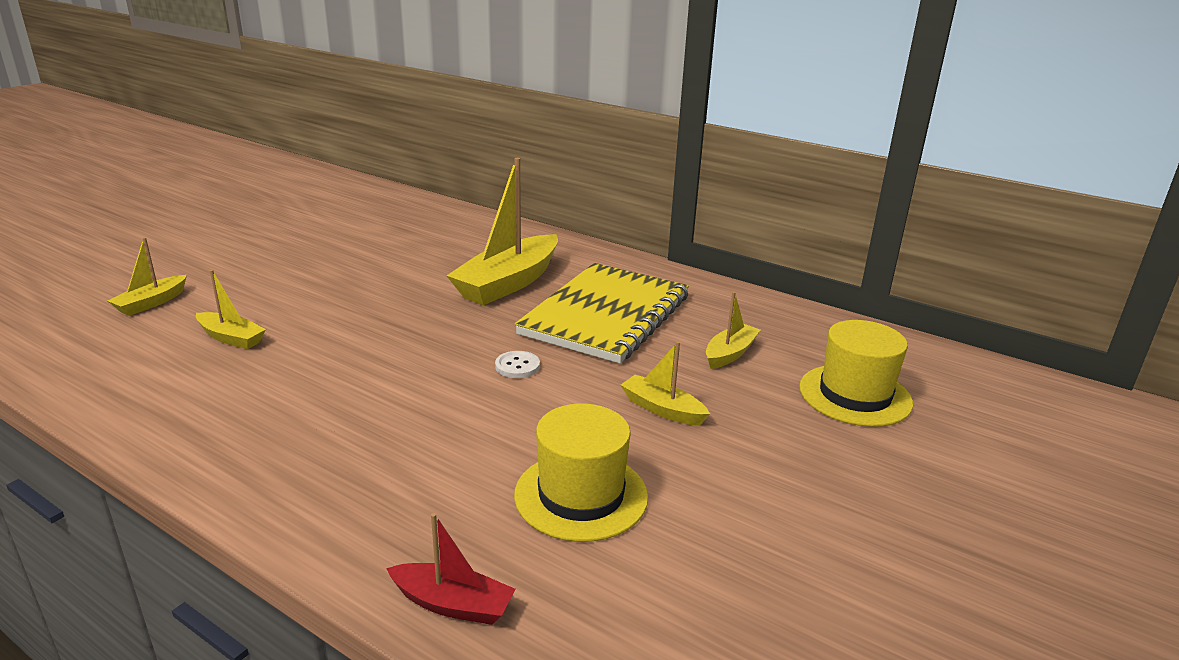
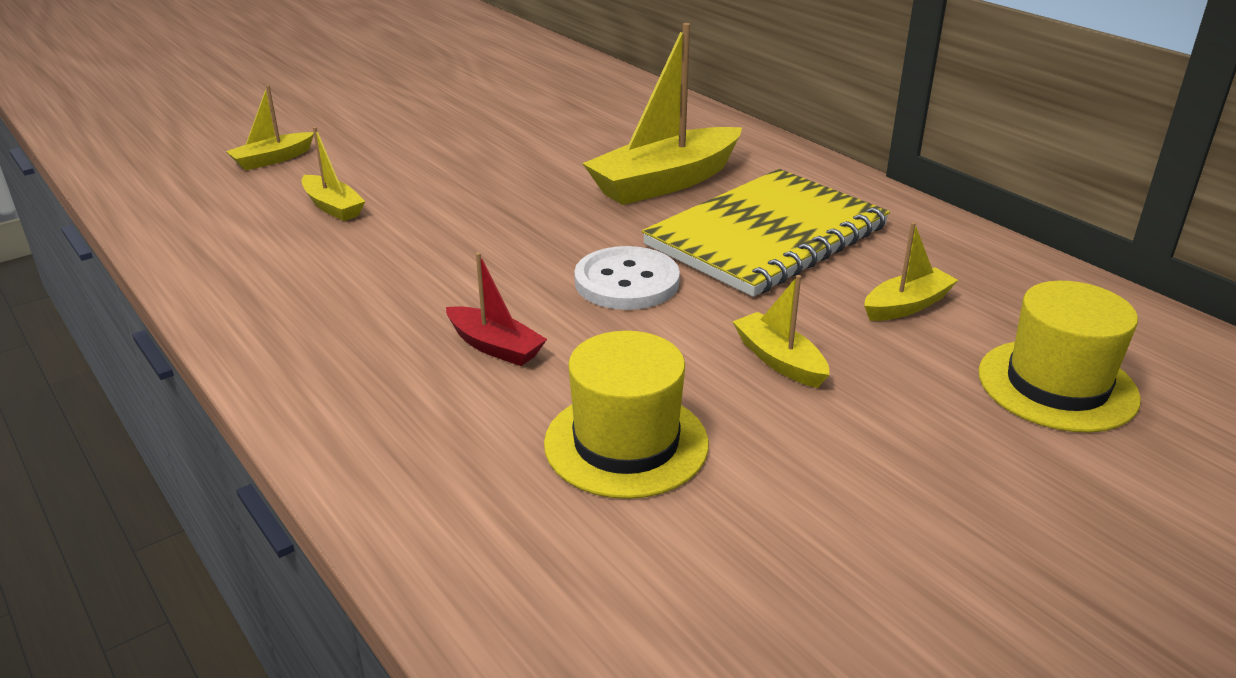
camera: 20 degrees right, 5 degrees up
(453, 604) = (424, 532): red boat -> red boat (495, 346)
(517, 366) = (626, 282): white button -> white button, size x1.90

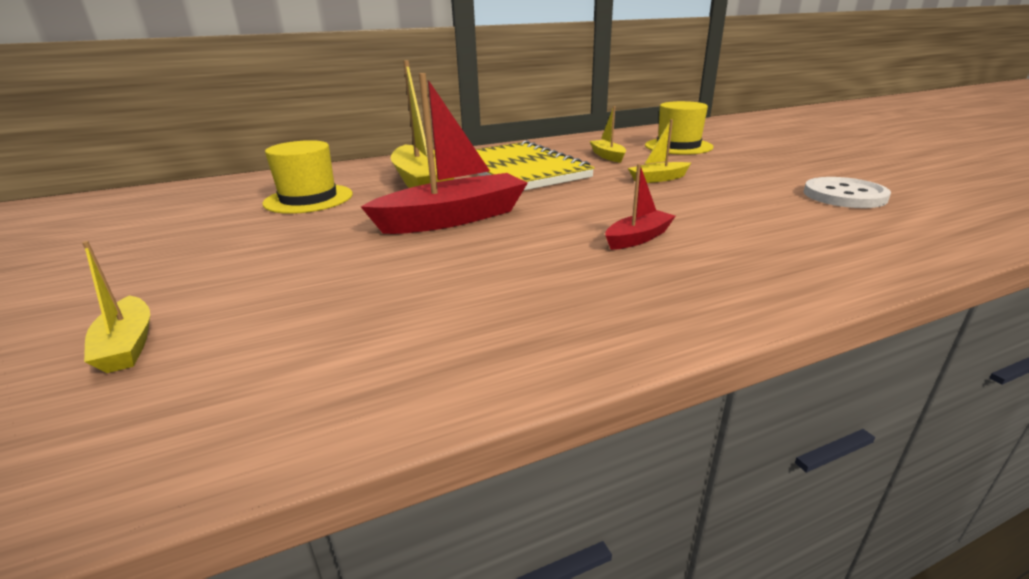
camera: 75 degrees left, 5 degrees down
(333, 207) = (332, 300): yellow boat -> none
(539, 223) = (454, 218): none -> red boat
(626, 282) = (560, 201): white button -> white button (844, 195)
(626, 443) = (746, 212): yellow hat -> yellow hat (308, 199)

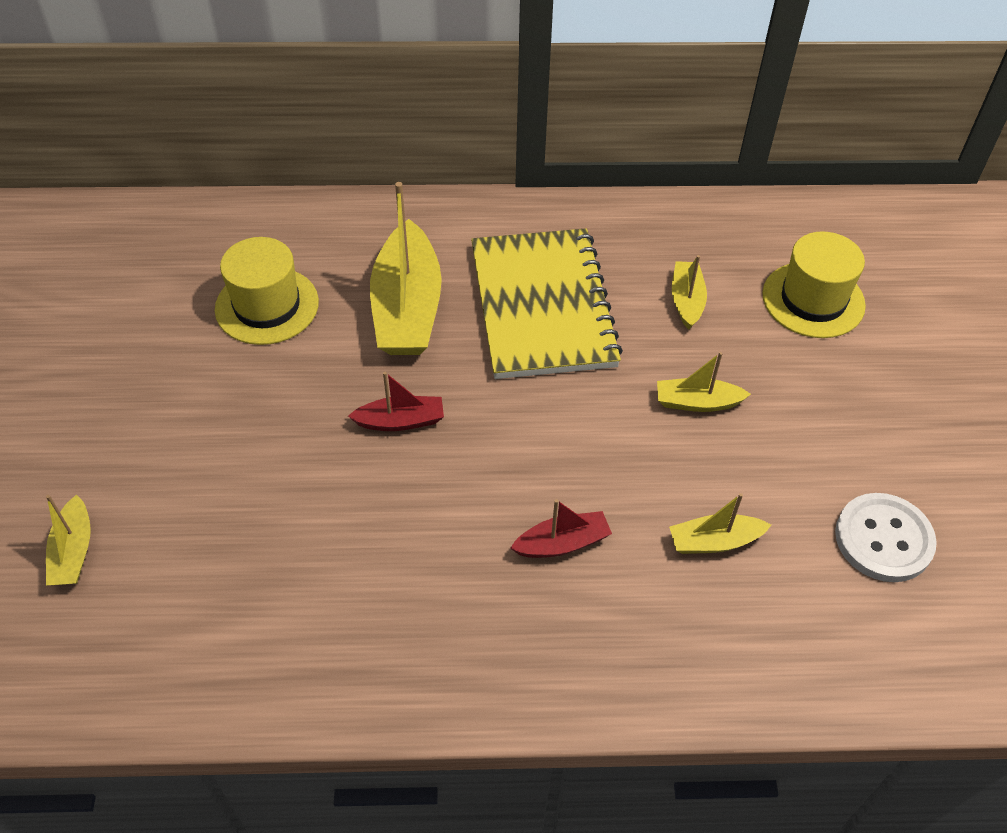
camera: 20 degrees right, 25 degrees up
(454, 218) = (401, 421): red boat -> red boat, size x0.50
(744, 216) = (714, 541): none -> yellow boat

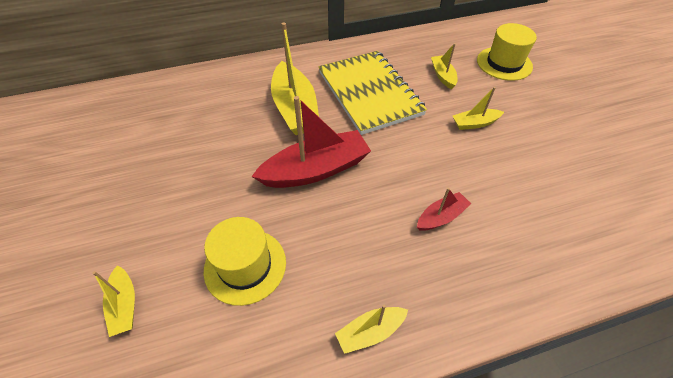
camera: 15 degrees left, 0 degrees up
(267, 306) = (212, 124): yellow hat -> yellow hat (245, 266)
(401, 421) = (316, 170): red boat -> red boat, size x1.99
(714, 541) = (524, 194): yellow boat -> yellow boat (370, 332)
(883, 539) = (609, 171): white button -> none

